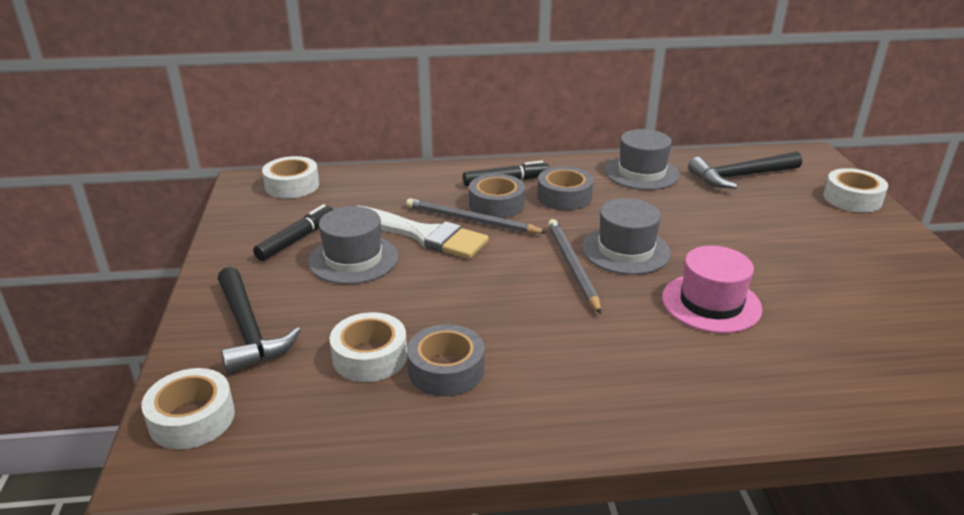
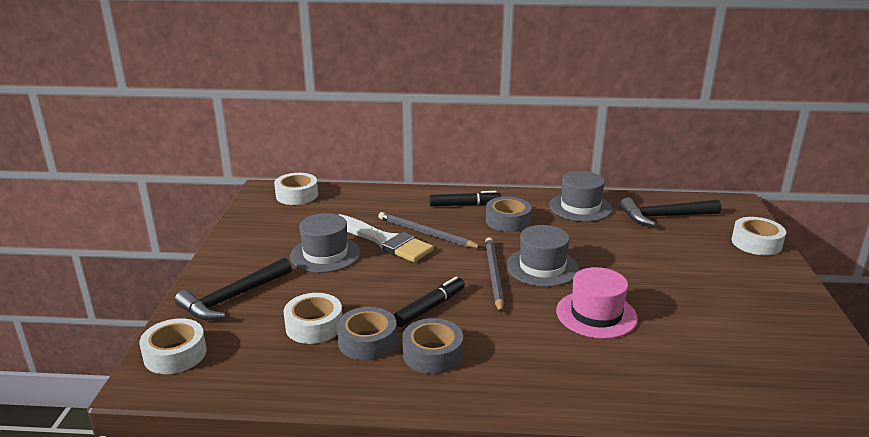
camera: 10 degrees right, 5 degrees down
(249, 330) = (232, 298): black hammer -> black hammer turned 60 degrees clockwise
(296, 239) = (287, 236): black marker -> black marker (429, 308)
(496, 205) = (450, 223): grey tape -> grey tape (432, 354)

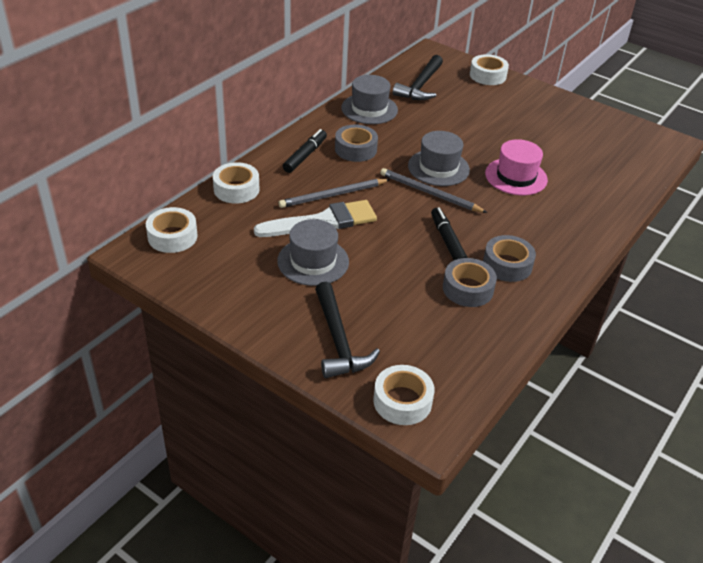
camera: 60 degrees left, 15 degrees up
(314, 326) = (424, 308): white tape -> white tape (236, 189)

